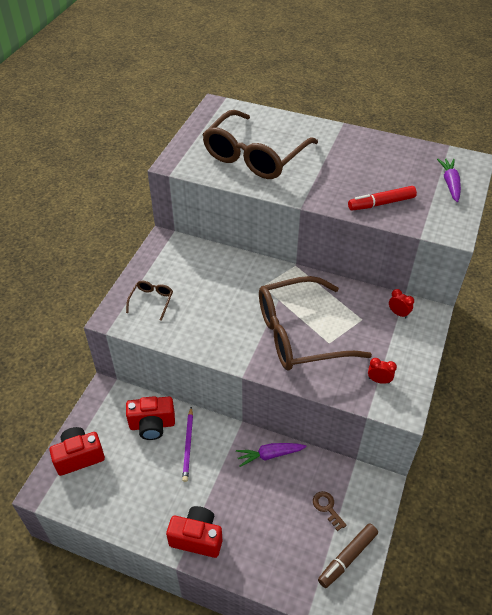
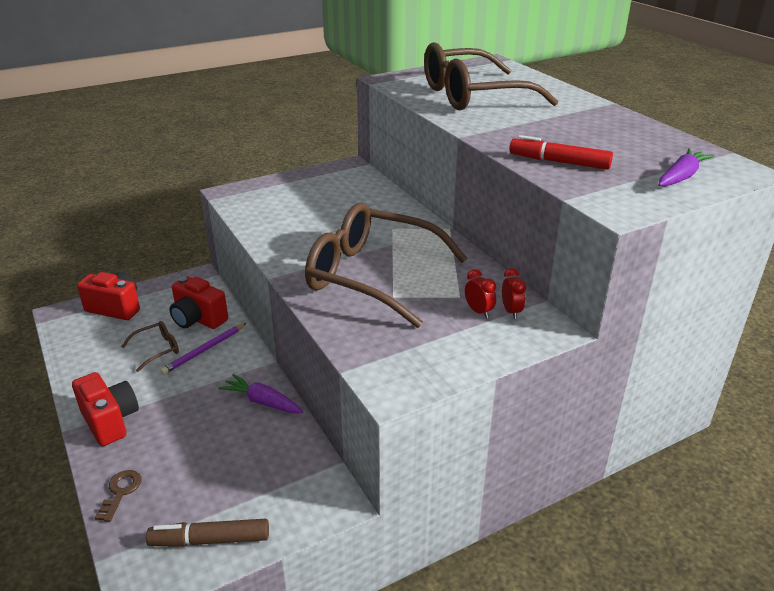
camera: 40 degrees right, 15 degrees down
(151, 301) = (276, 196): brown glasses -> brown glasses (157, 349)
(327, 508) = (253, 482): brown key -> brown key (120, 492)
(379, 380) = (400, 351): red clock -> red clock (478, 312)

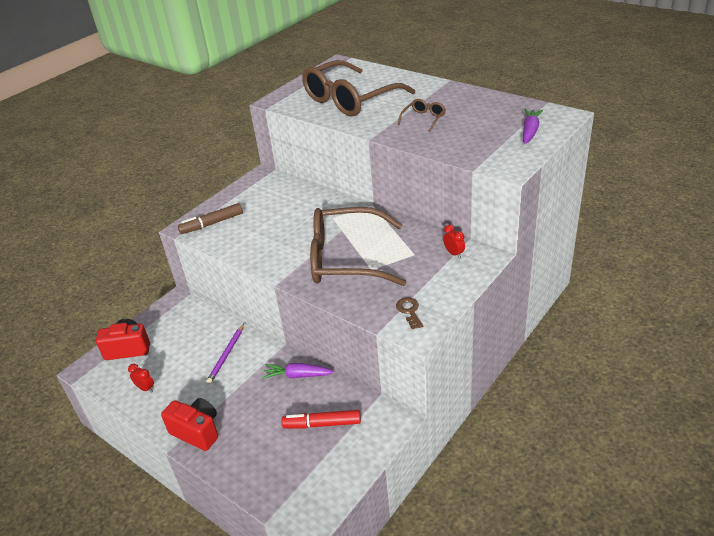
camera: 20 degrees left, 5 degrees up
(120, 492) = (245, 474): brown key -> brown key (409, 311)
(157, 349) = (189, 368): brown glasses -> brown glasses (424, 119)
(198, 319) = (203, 334): red camera -> none
(210, 540) = (331, 477): brown marker -> brown marker (212, 223)
(478, 312) = (434, 261): red clock -> red clock (145, 388)
(559, 162) = (449, 141): red marker -> red marker (322, 424)

